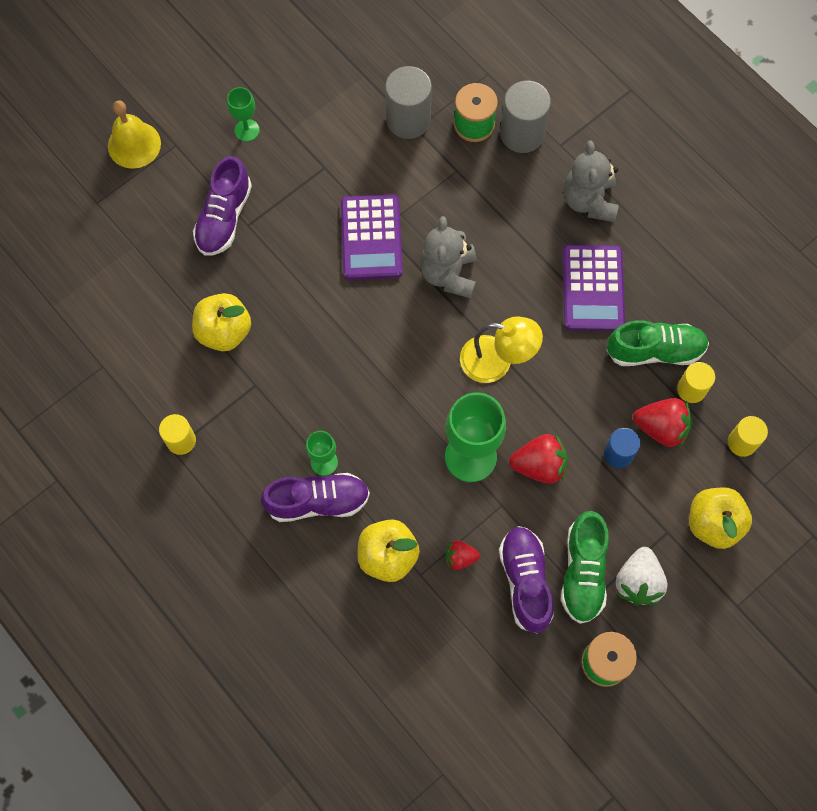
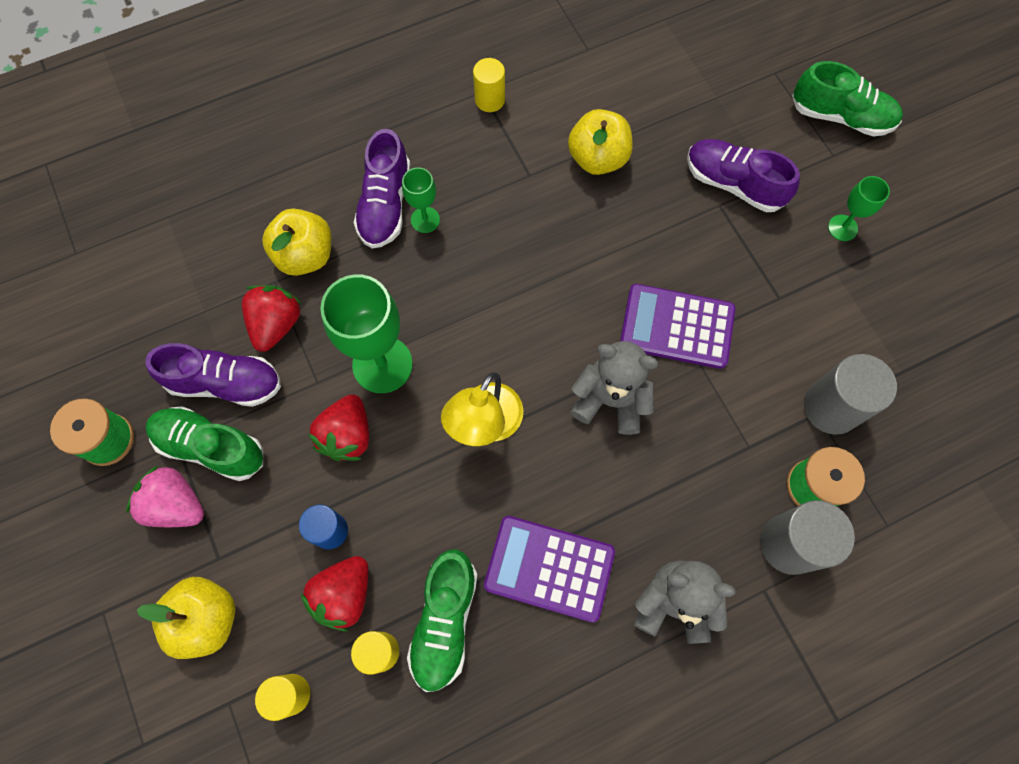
camera: 105 degrees right, 0 degrees up
(134, 144) = (840, 117): yellow bell -> green shoe
(460, 558) = (276, 324): red strawberry -> red strawberry, size x1.71
(638, 582) = (176, 504): white strawberry -> pink strawberry

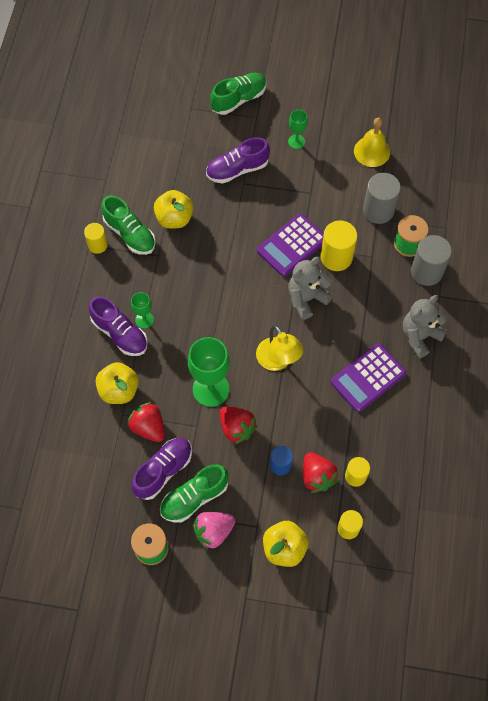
camera: 55 degrees left, 5 degrees down
(445, 621) = (361, 438): green shoe -> green shoe (130, 234)
(707, 398) = (336, 257): none -> yellow cylinder
(919, 336) = (372, 151): none -> yellow bell

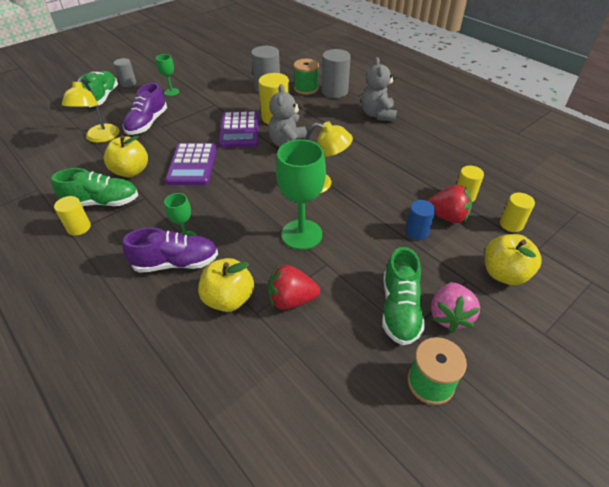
camera: 50 degrees left, 20 degrees down
(163, 471) = (349, 316): purple shoe -> none
(190, 156) = (100, 138): none -> yellow lamp
(236, 428) = (356, 239): red strawberry -> none
(277, 95) = (128, 83): none -> grey cylinder
(368, 378) = (385, 150): purple calculator -> purple calculator (192, 165)
(372, 151) = (225, 71): yellow bell -> none

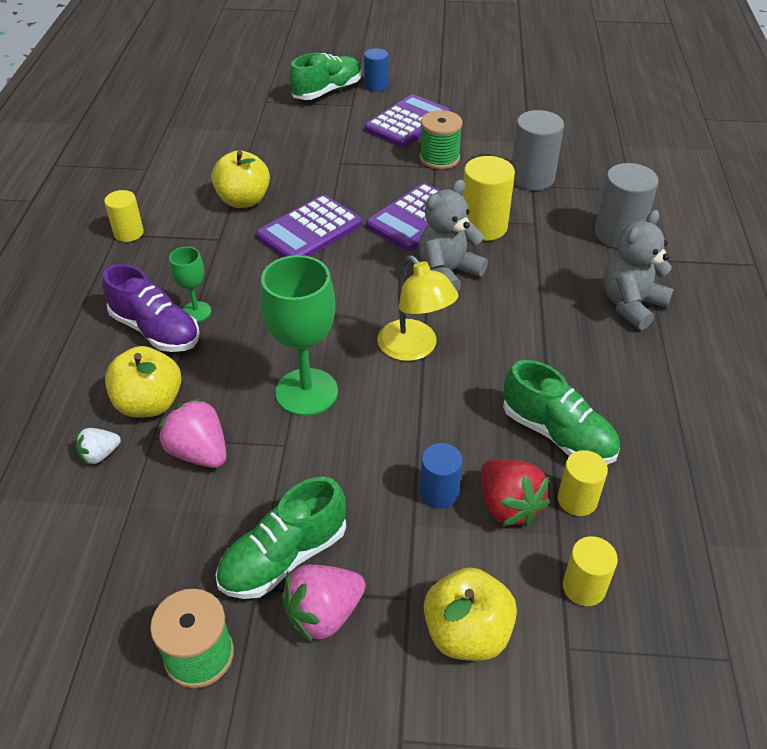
camera: 45 degrees right, 0 degrees up
(100, 138) = (264, 142): yellow lamp -> none
(102, 202) = (178, 219): green shoe -> green shoe (557, 434)
(128, 83) = (376, 86): grey cylinder -> blue cylinder
(147, 123) = (330, 150): purple shoe -> none
(171, 92) = (407, 122): green goblet -> purple calculator
(239, 344) = (100, 455): none -> white strawberry
(291, 300) = (199, 452): red strawberry -> pink strawberry
(306, 89) = (583, 208): green spool -> green spool (439, 158)

